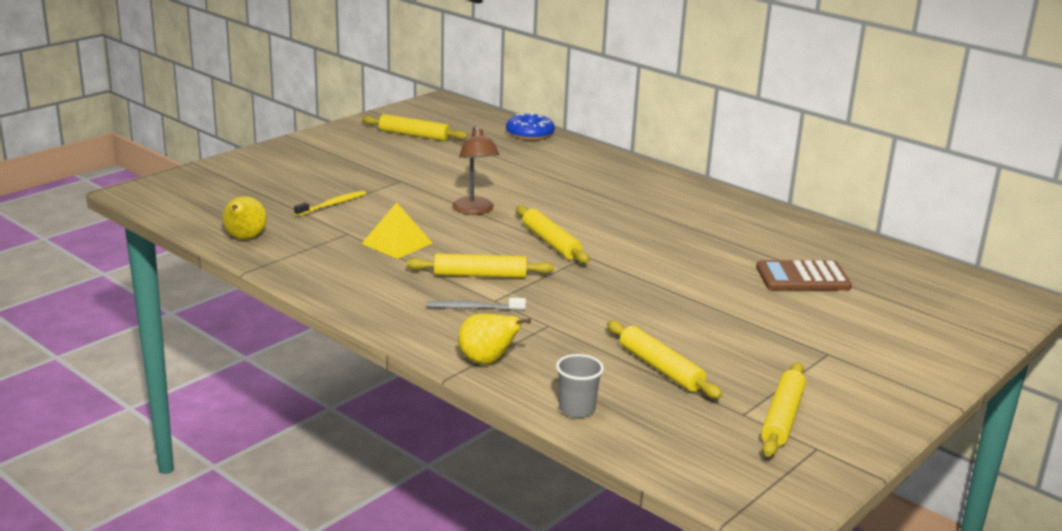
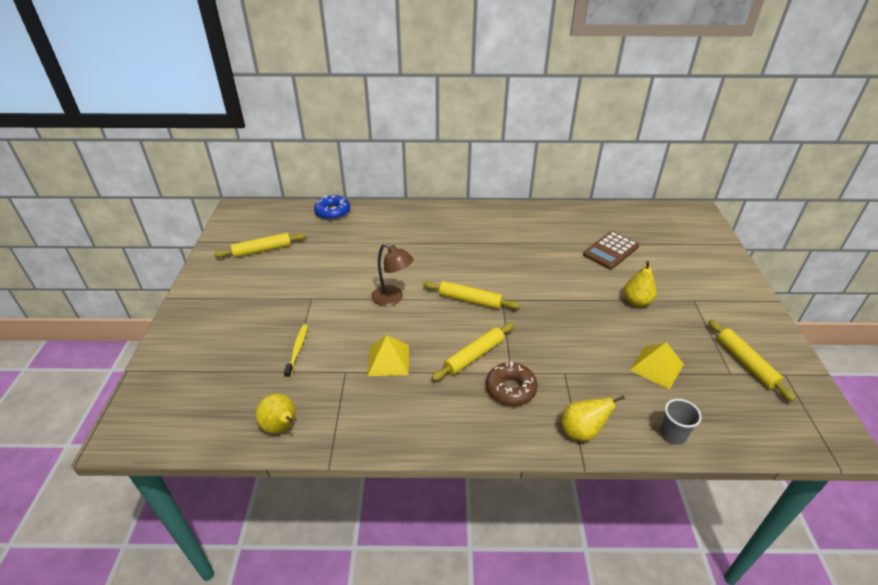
camera: 40 degrees left, 15 degrees up
(473, 308) = (511, 388): grey toothbrush -> brown donut
(660, 368) = (656, 367): yellow rolling pin -> yellow pyramid
(746, 322) = (636, 301): none -> yellow pear

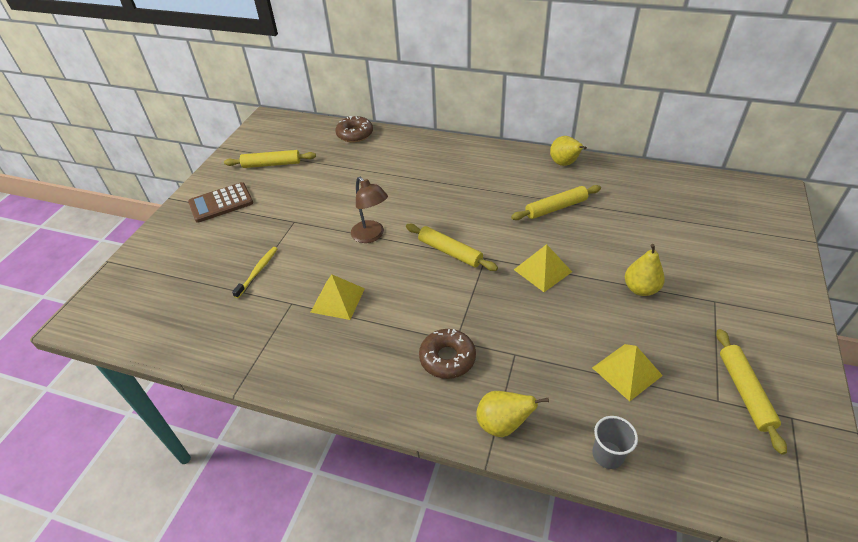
camera: 20 degrees right, 5 degrees up
(281, 427) = (209, 345): yellow pear -> yellow pear (564, 164)
(332, 212) = (355, 134): blue donut -> brown donut
(474, 356) = (425, 314): yellow rolling pin -> yellow rolling pin (556, 208)
(554, 301) = (542, 270): none -> yellow pyramid
(611, 251) = (638, 223): brown calculator -> brown calculator (221, 203)

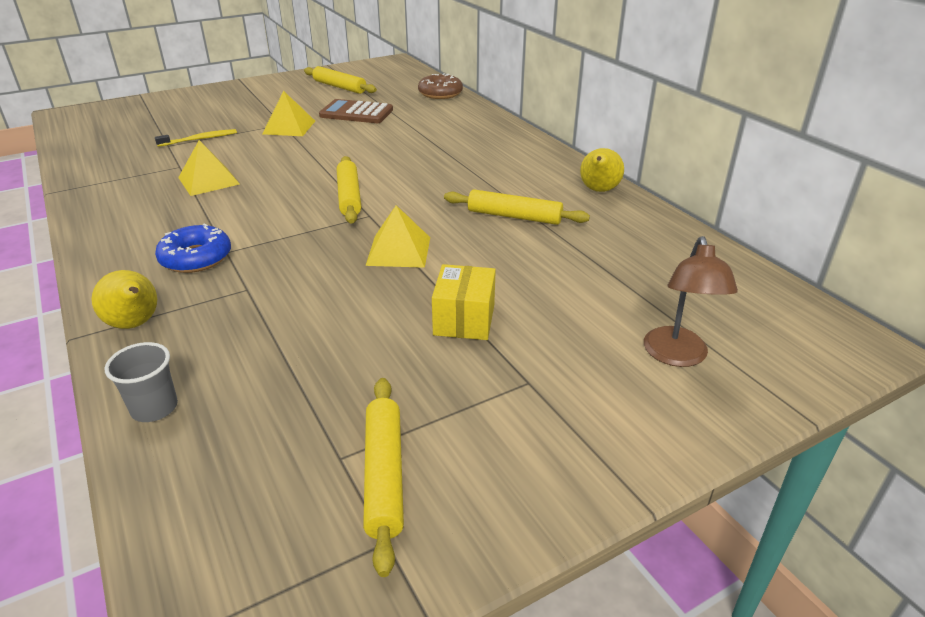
camera: 40 degrees right, 10 degrees down
(221, 203) = (261, 94): brown calculator -> brown calculator (356, 113)
(371, 236) = (314, 157): brown lamp -> brown lamp (677, 356)
(447, 358) = (196, 258): brown donut -> blue donut
(626, 371) = (306, 367): yellow pyramid -> yellow pyramid (289, 127)
(640, 289) = (464, 320): yellow pear -> yellow box
(744, 392) = (384, 475): yellow rolling pin -> yellow rolling pin turned 45 degrees counterclockwise

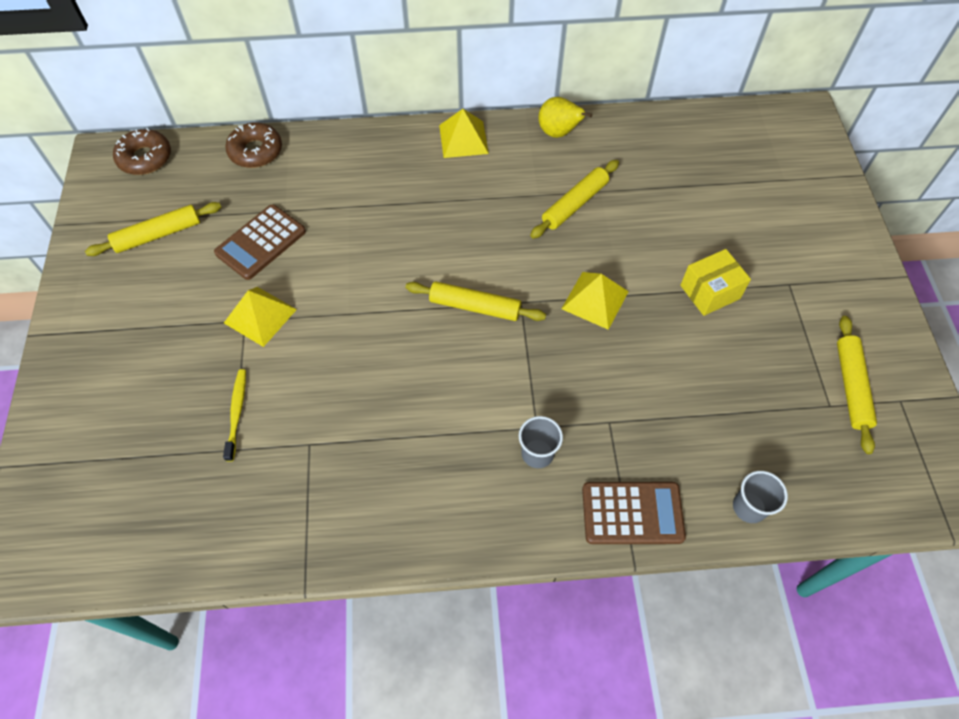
camera: 65 degrees left, 25 degrees up
(135, 324) = (632, 513): yellow pear -> brown calculator
(196, 258) = (537, 453): blue donut -> grey cup
(208, 180) = (367, 420): yellow pyramid -> yellow pyramid (463, 139)
(384, 475) = (851, 386): yellow rolling pin -> yellow rolling pin turned 75 degrees clockwise
(401, 70) = (145, 158): none -> brown donut
(464, 320) = (710, 292): yellow box -> yellow box turned 60 degrees counterclockwise
(677, 356) = (789, 200): brown lamp -> none

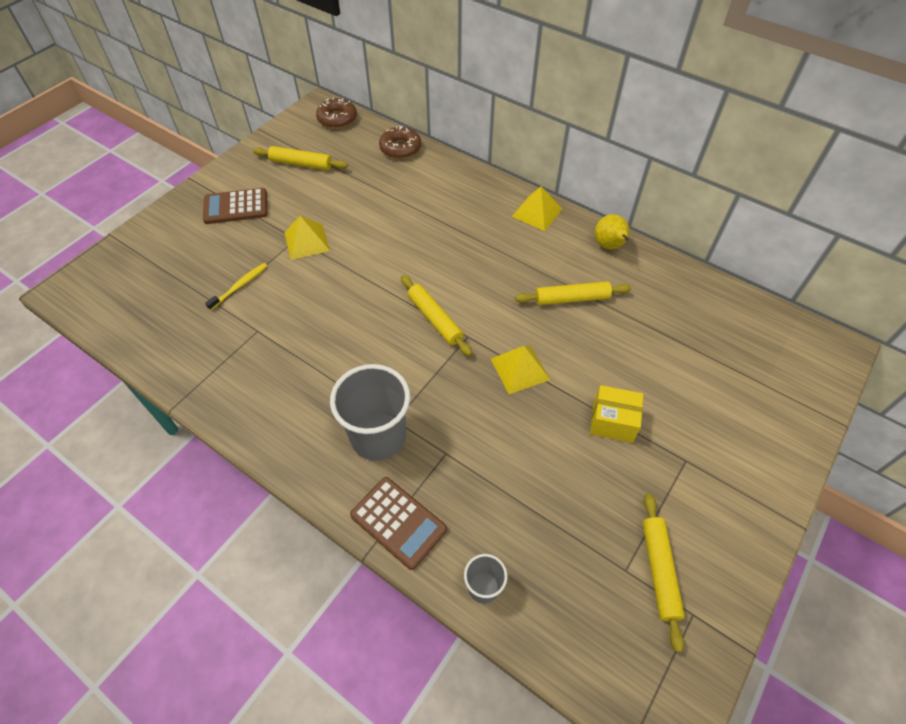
camera: 40 degrees right, 5 degrees down
(261, 242) = (349, 201): brown calculator -> brown calculator (236, 207)
(537, 453) = (378, 436): grey cup -> grey cup, size x2.02
(851, 386) = (659, 570): yellow rolling pin -> yellow rolling pin turned 45 degrees counterclockwise

